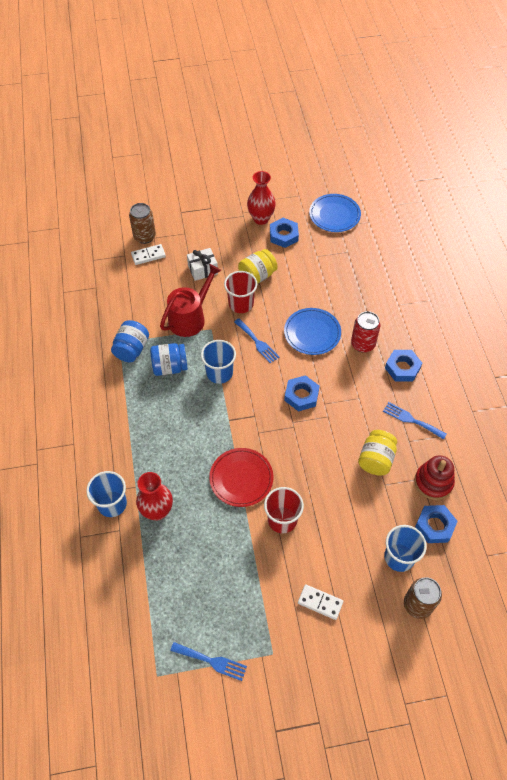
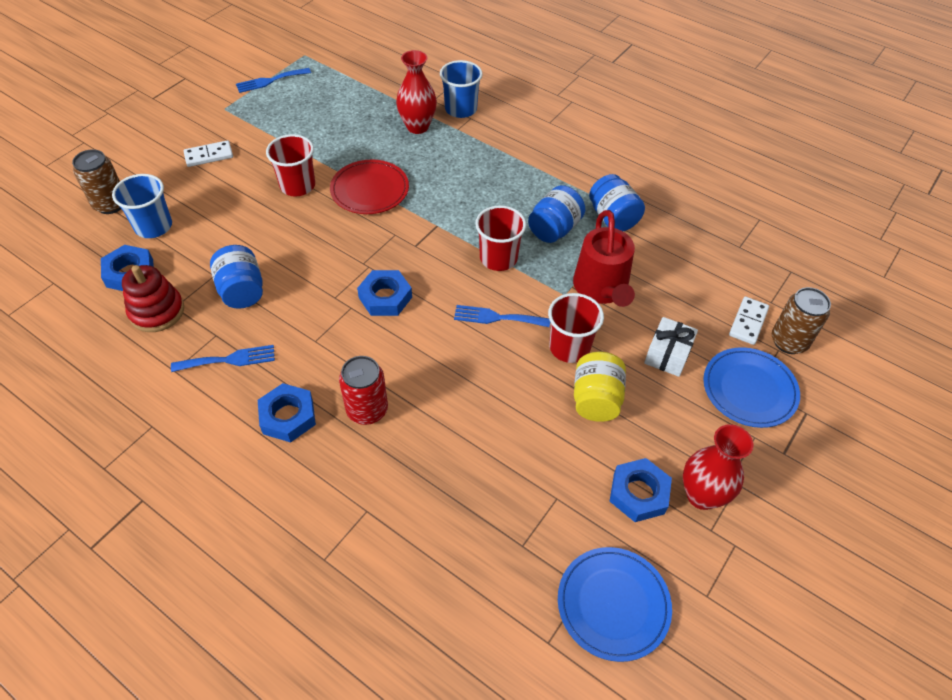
camera: 135 degrees right, 5 degrees down
(219, 373) = (498, 258): blue cup -> red cup
(312, 333) = (445, 376): blue plate -> blue plate (749, 389)
(376, 460) = (242, 291): yellow jar -> blue jar

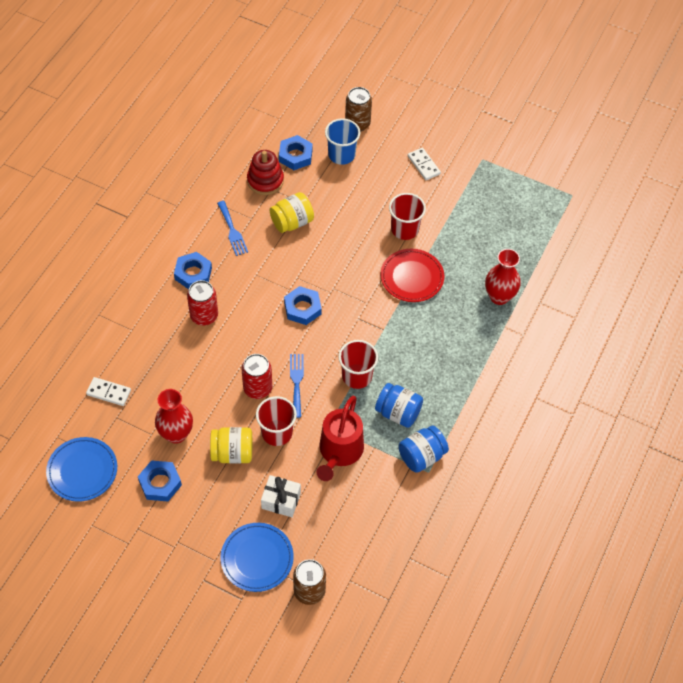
camera: 80 degrees right, 5 degrees up
(242, 291) = (292, 222): blue jar -> yellow jar
(270, 81) = (528, 180): blue fork -> none
(460, 109) = (533, 325): blue cup -> none
(499, 360) = (257, 388): none -> red can
(602, 288) = (339, 451): red watering can -> red watering can turned 60 degrees counterclockwise
(702, 495) = (163, 523): red vase -> red vase (176, 434)
(748, 322) = (324, 561): white domino -> white domino (109, 392)

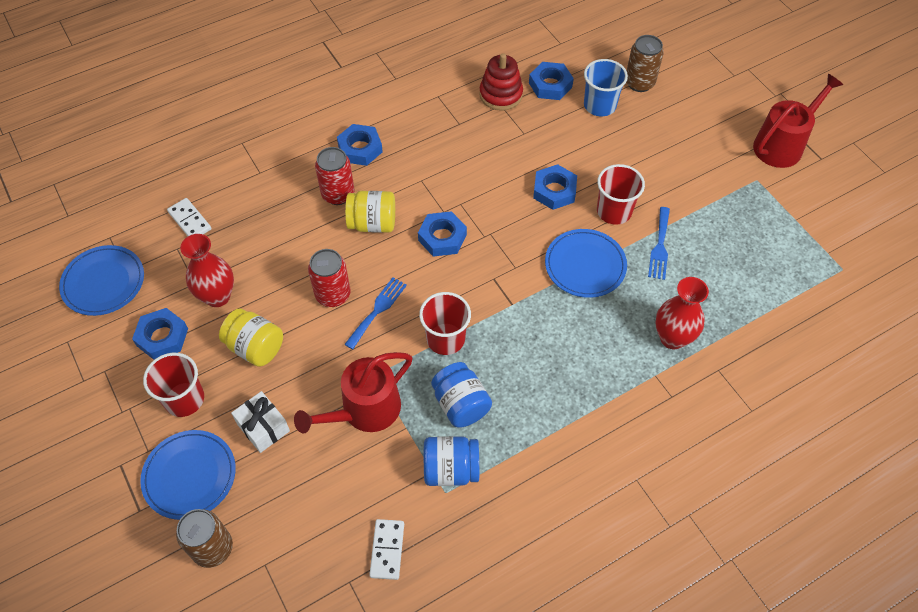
camera: 35 degrees right, 0 degrees up
(232, 231) = (430, 126): blue fork -> blue fork (660, 246)
(277, 432) = (316, 352): red cup -> red cup (184, 399)
(292, 222) = (497, 147): yellow jar -> yellow jar (372, 223)
(355, 235) = (554, 191): none -> blue nut
(412, 277) = (585, 265): red plate -> blue plate
(423, 165) = (683, 156): white domino -> white domino (387, 550)
(482, 125) = (782, 145): none -> red watering can

